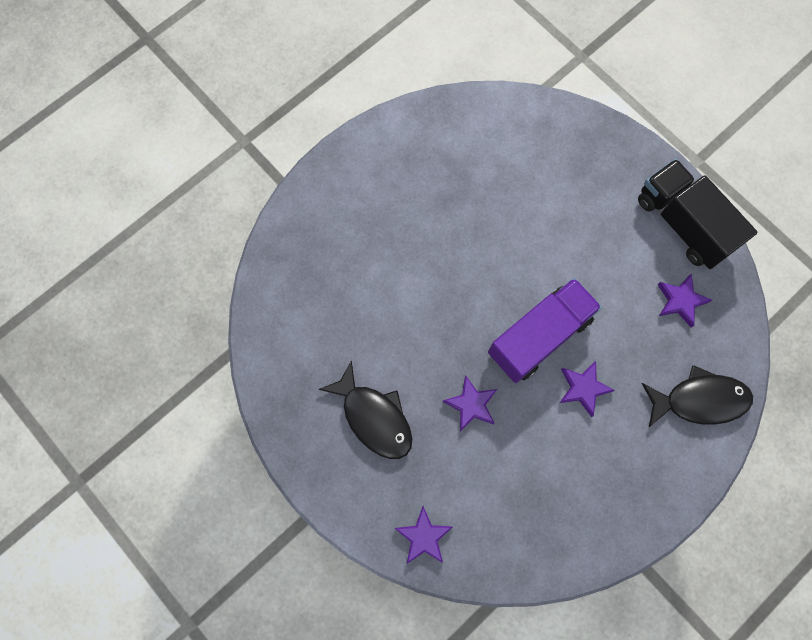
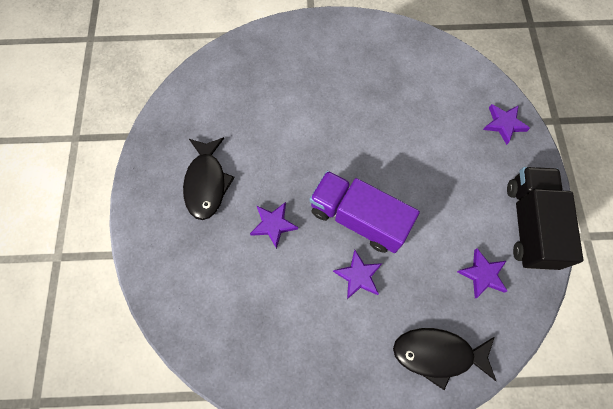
camera: 40 degrees right, 5 degrees down
(423, 537) = (166, 281): purple star -> purple star (504, 124)
(539, 336) = (358, 218): purple truck -> purple truck turned 150 degrees counterclockwise
(699, 400) = (437, 354): black fish -> black fish turned 150 degrees clockwise

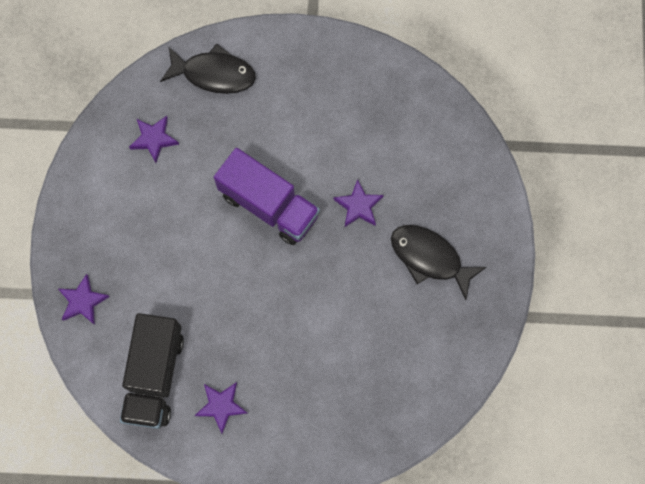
camera: 175 degrees left, 5 degrees up
(206, 183) = (429, 258): black fish -> black fish turned 60 degrees counterclockwise
(358, 276) = (277, 148): purple star -> purple star (221, 406)
(529, 224) = (91, 184): black truck -> black truck (155, 375)

